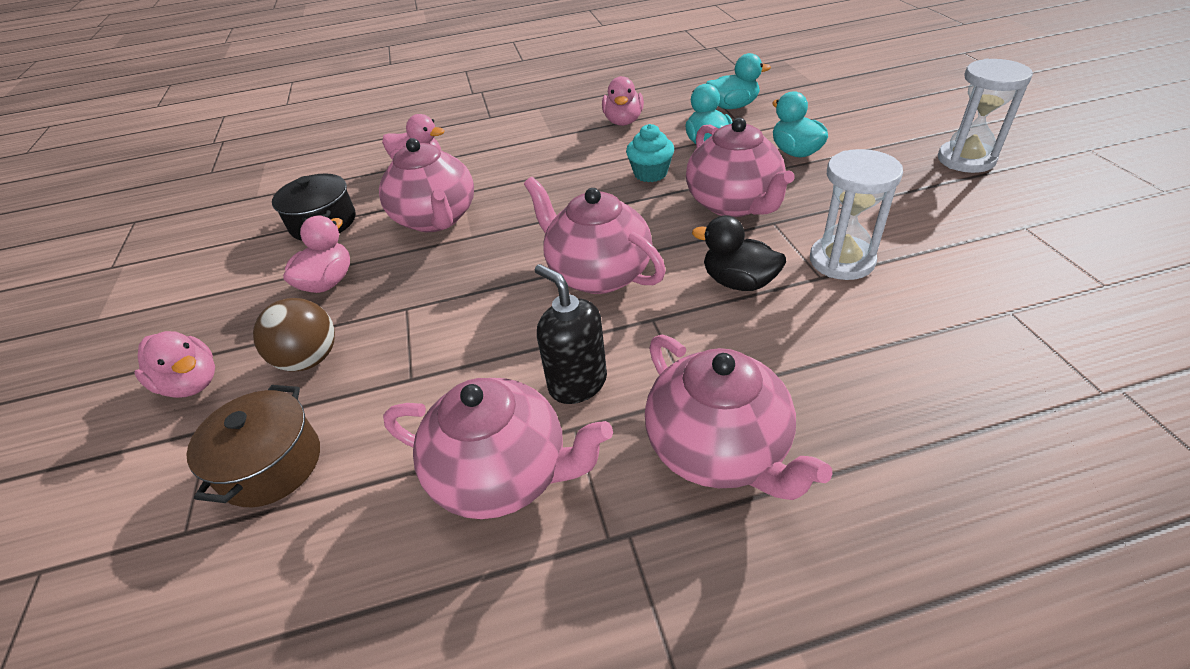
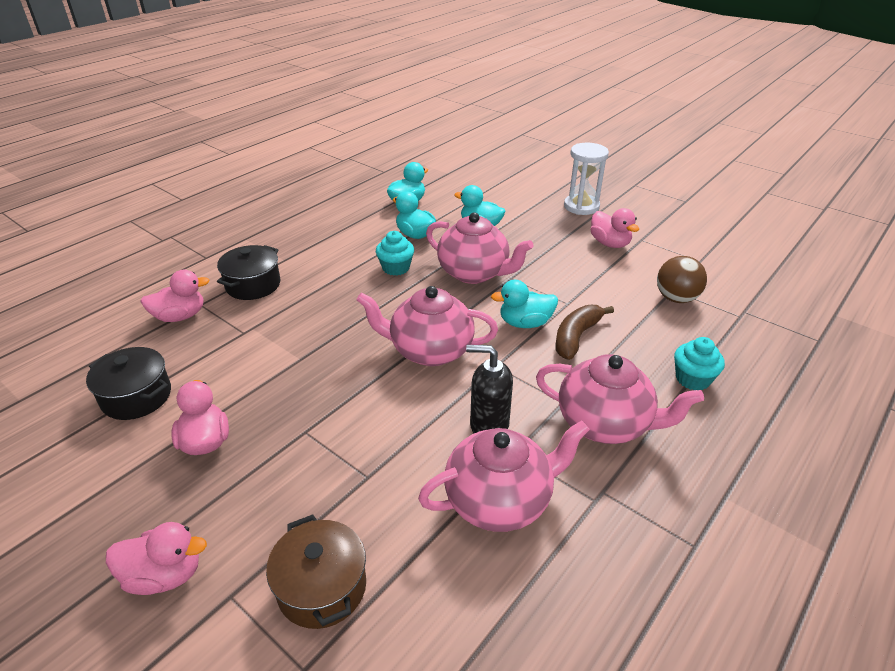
camera: 40 degrees left, 5 degrees down
(310, 359) = (263, 504): brown ball -> brown ball (676, 298)
(436, 219) = (252, 356): pink teapot -> none
(502, 153) = (253, 285): none -> black pot
(623, 121) = (334, 233): pink duck -> pink duck (609, 243)
(738, 282) = (525, 323): black duck -> turquoise duck
(790, 323) = (576, 337): none -> brown banana
(841, 260) = (570, 289): white hourglass -> none
(916, 451) = (692, 379): none -> turquoise cupcake

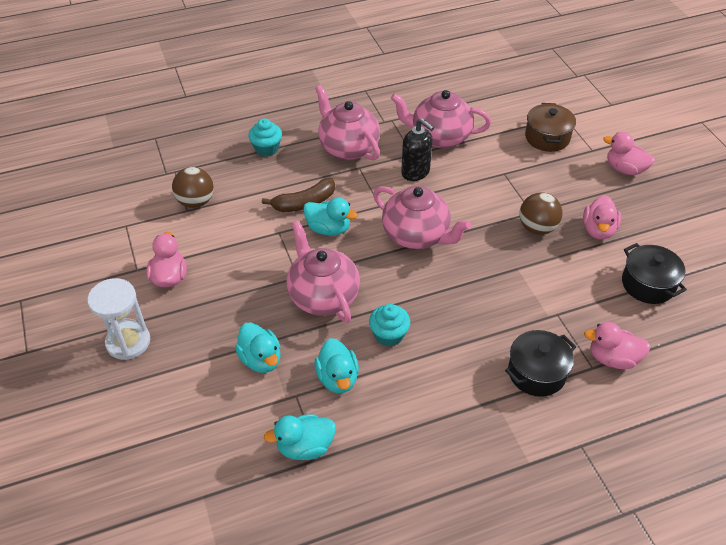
camera: 150 degrees left, 10 degrees up
(291, 413) = (537, 228): none -> brown ball

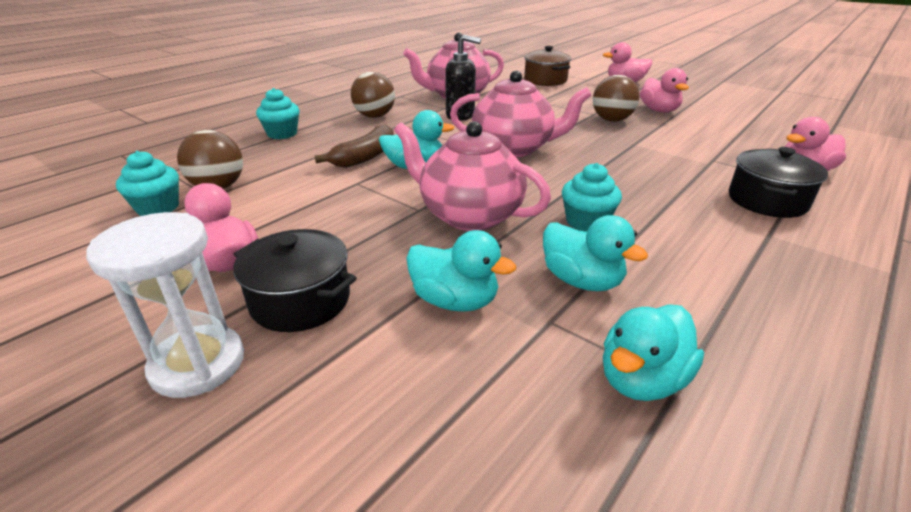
camera: 30 degrees left, 15 degrees down
(155, 210) = (158, 208): none -> turquoise cupcake
(348, 147) = (375, 116): pink teapot -> brown ball
(648, 284) = (744, 126): black pot -> black pot (300, 301)

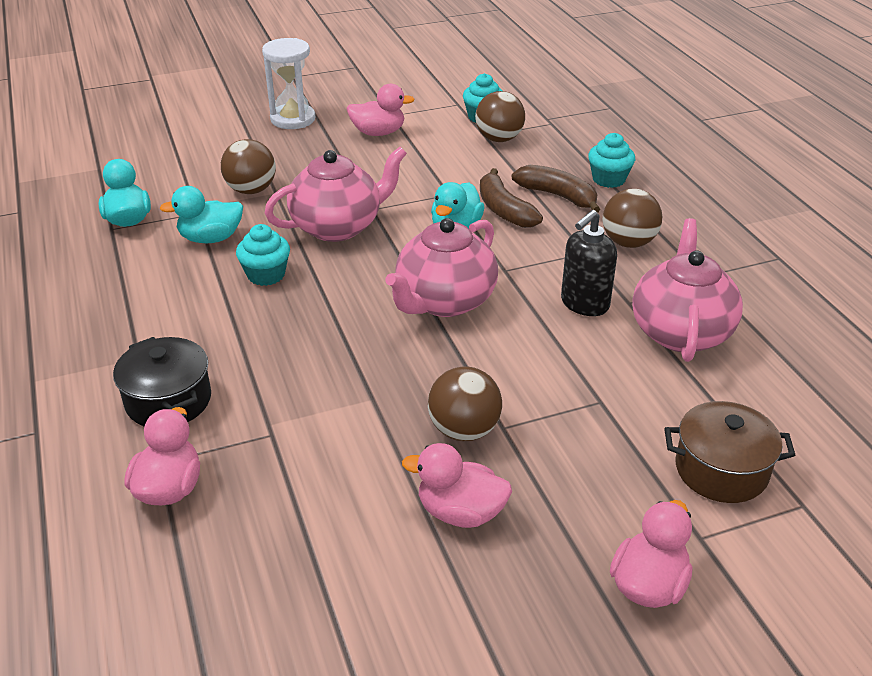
camera: 120 degrees right, 5 degrees up
(300, 301) = (311, 148): black pot -> none
(324, 144) = (558, 196): none -> brown banana
(455, 301) = (251, 190): turquoise duck -> brown ball

